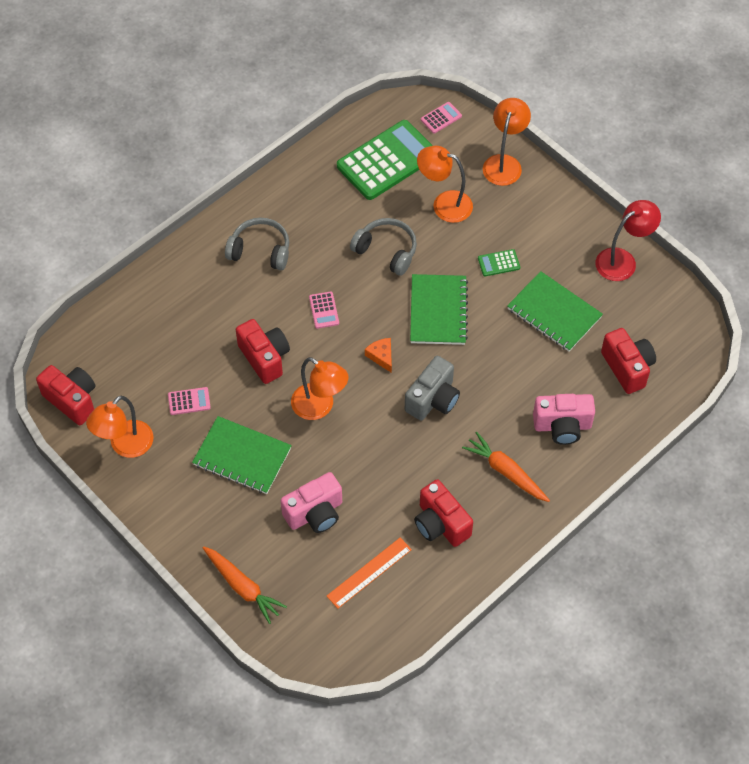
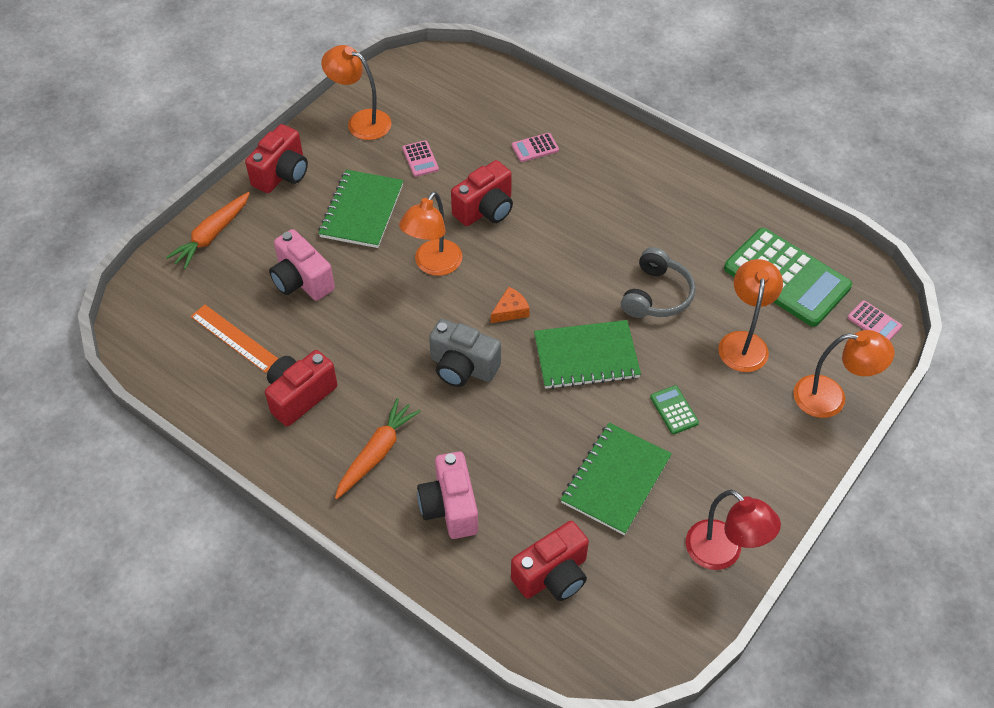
camera: 80 degrees right, 5 degrees down
(72, 400) = (405, 76): red camera -> red camera (282, 174)
(260, 250) = (621, 184): grey headphones -> none
(324, 310) = (559, 250): pink calculator -> pink calculator (535, 148)

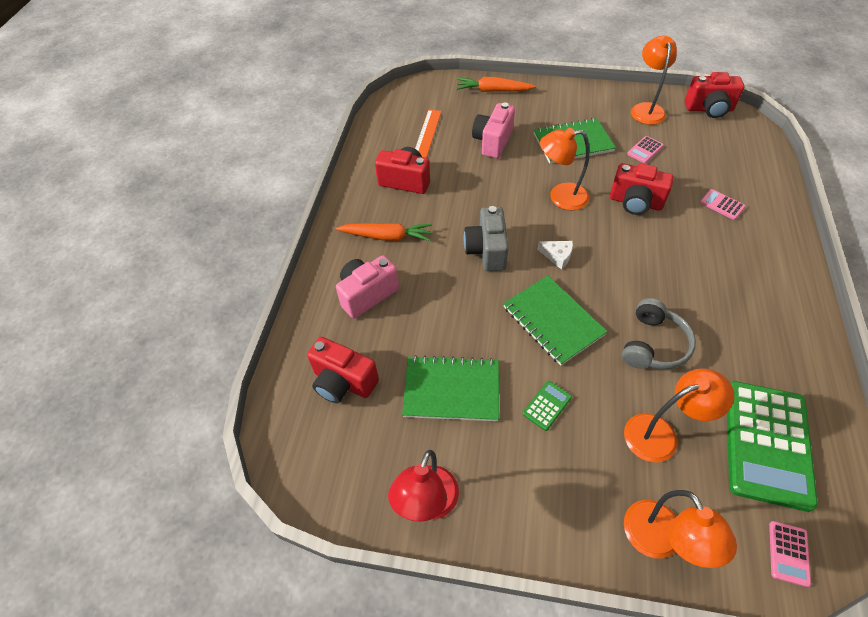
camera: 65 degrees right, 0 degrees up
(282, 174) = (567, 96): red camera -> red camera (709, 109)
(510, 310) = (557, 256): orange cheese -> white cheese
(656, 295) = (653, 344): grey headphones -> grey headphones turned 60 degrees counterclockwise

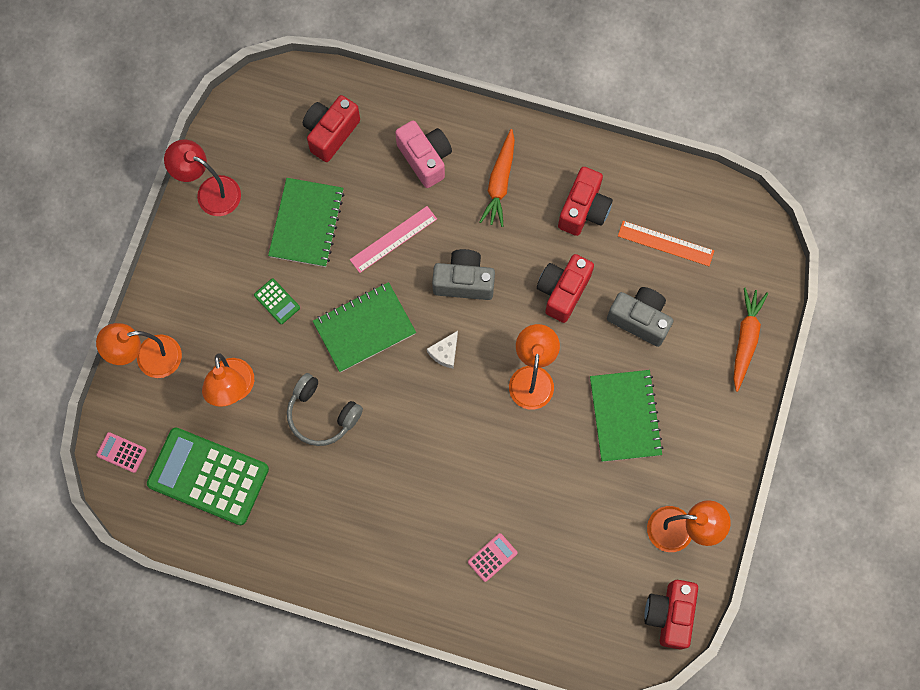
camera: 95 degrees right, 20 degrees up
(455, 309) = (393, 239): none -> pink ruler
(492, 142) = (640, 319): pink camera -> grey camera
(635, 202) = (510, 459): red camera -> red camera (562, 291)
(645, 150) = (599, 501): pink calculator -> none

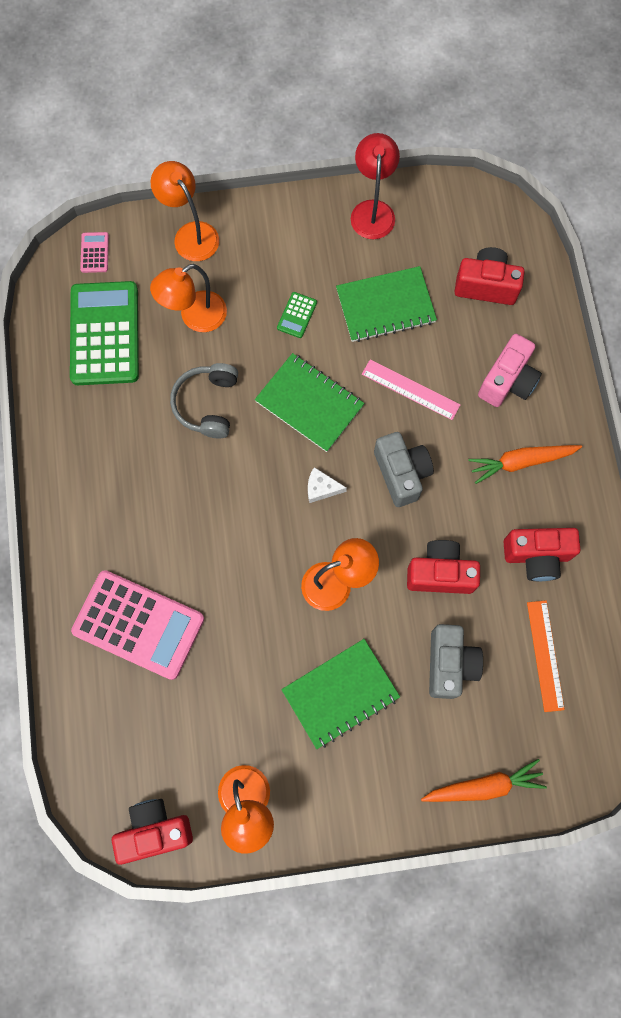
camera: 65 degrees right, 0 degrees up
(492, 557) = (138, 625): pink calculator -> pink calculator, size x2.43

